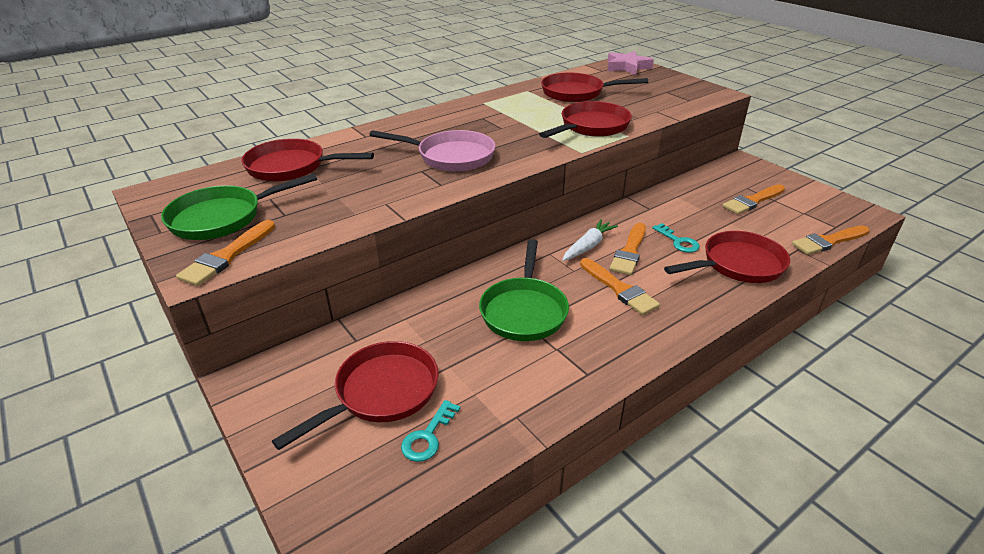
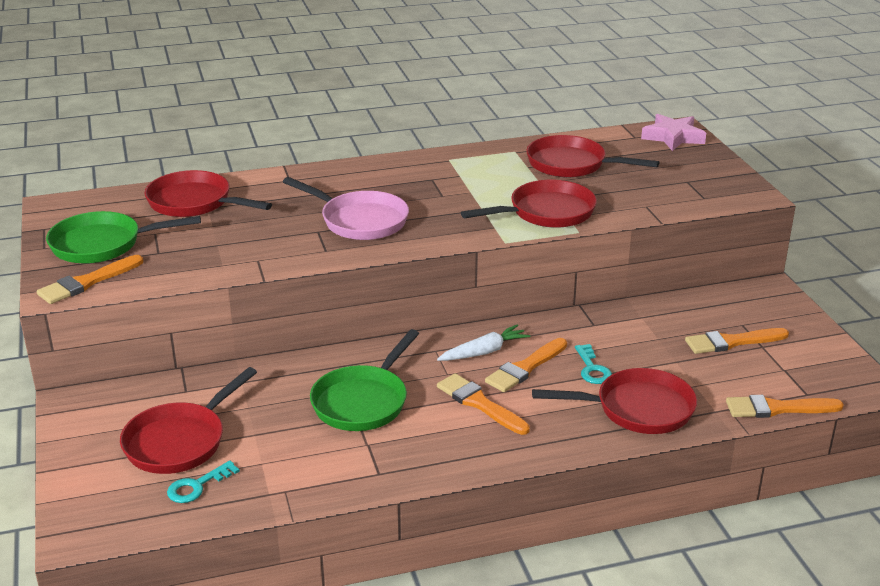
camera: 20 degrees right, 5 degrees down
(381, 393) = (180, 441): red pan -> red pan turned 150 degrees clockwise
(619, 289) = (479, 403): orange brush -> orange brush turned 150 degrees clockwise

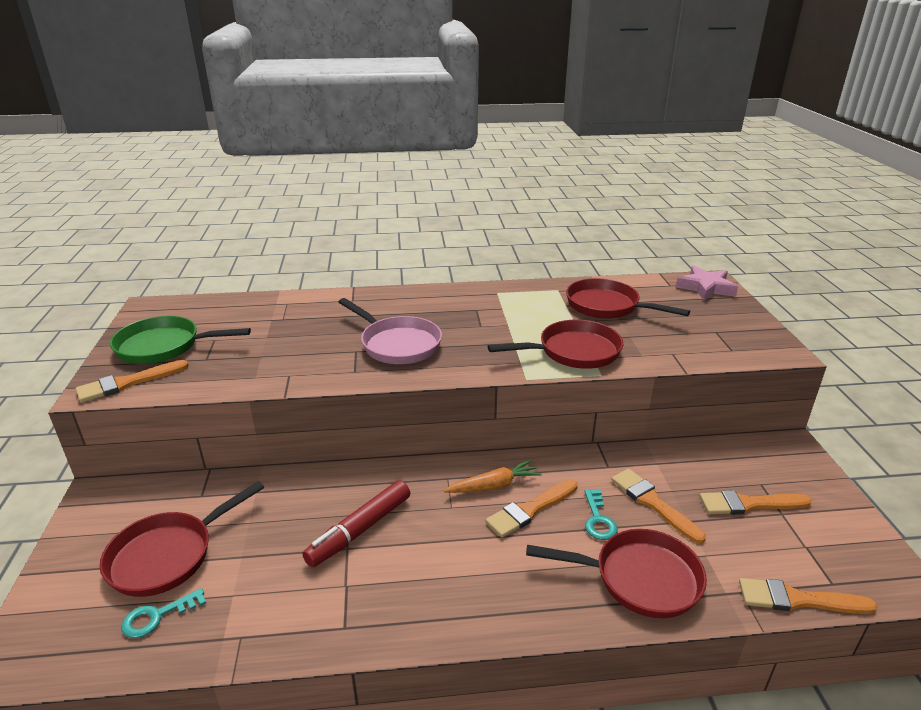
camera: 10 degrees right, 0 degrees up
(194, 203) = (262, 314): red pan -> none
(363, 401) = (360, 530): green pan -> red marker
(479, 403) = (474, 548): orange brush -> orange brush (653, 503)
(484, 352) = (493, 485): white carrot -> orange carrot

